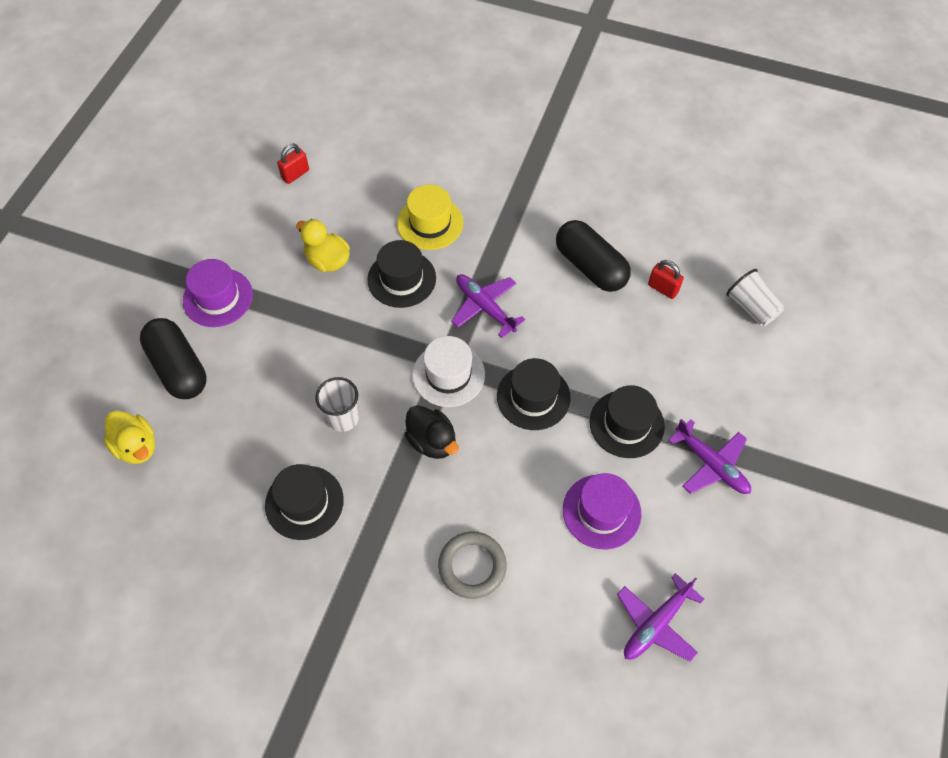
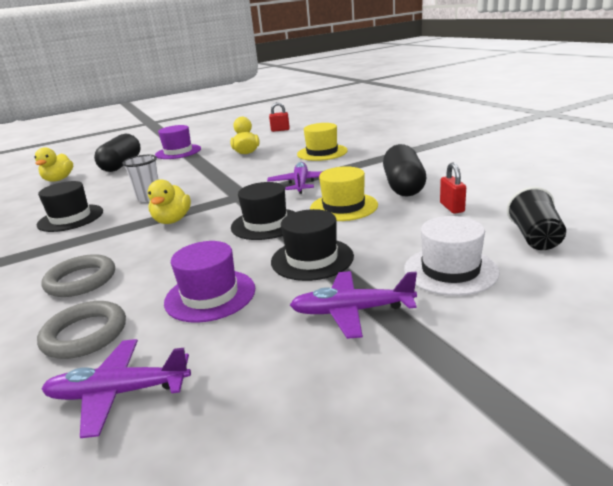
camera: 45 degrees right, 35 degrees down
(401, 279) = (272, 165): black hat -> none
(432, 441) = (172, 220): black duck -> yellow duck
(448, 374) = (232, 200): white hat -> white hat (450, 270)
(565, 606) = (85, 334): none -> grey ring
(572, 332) = (343, 207): none -> yellow hat
(711, 464) = (352, 311): purple plane -> purple plane turned 90 degrees clockwise
(751, 307) = (535, 237): white cup -> black cup

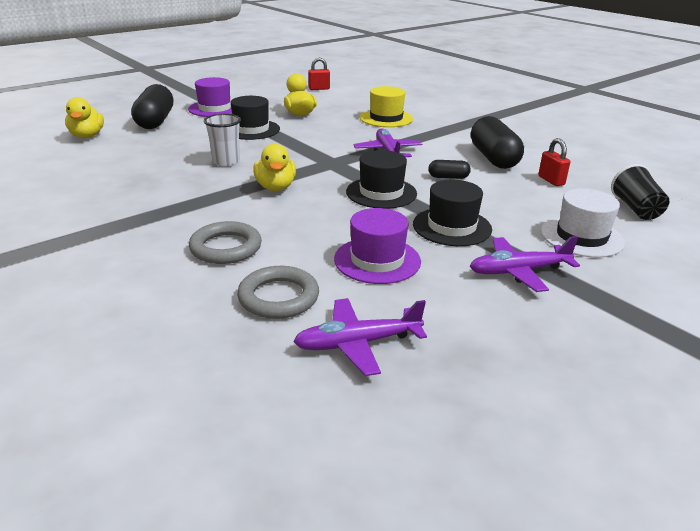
camera: 15 degrees left, 5 degrees up
(70, 218) = (149, 182): black hat -> black hat (251, 130)
(343, 207) = (448, 177): yellow hat -> black capsule

